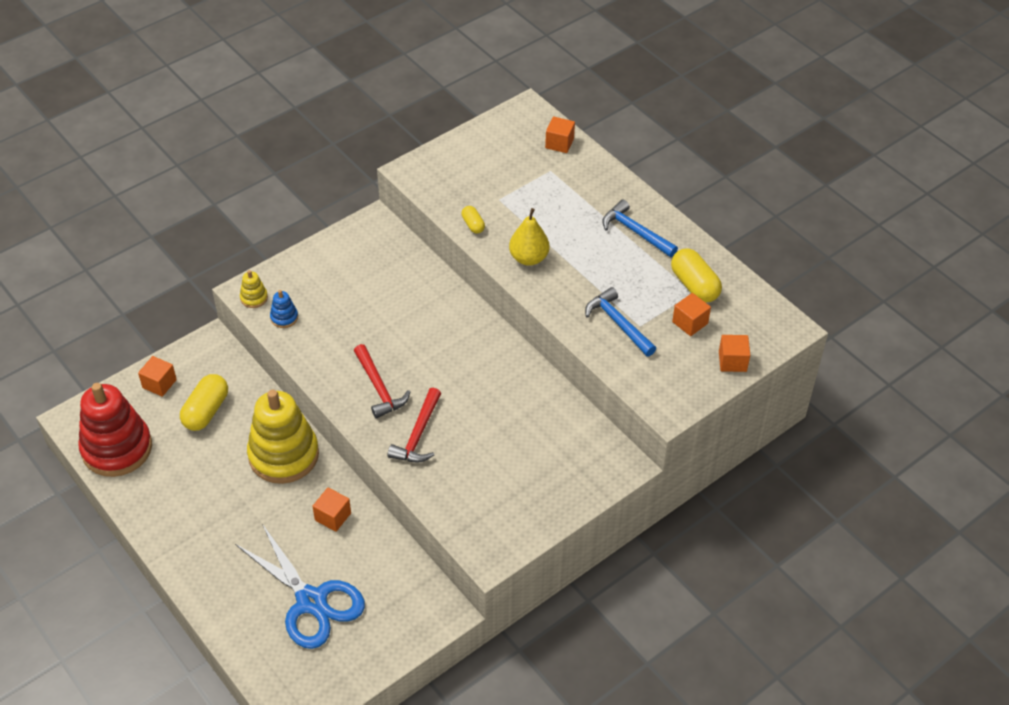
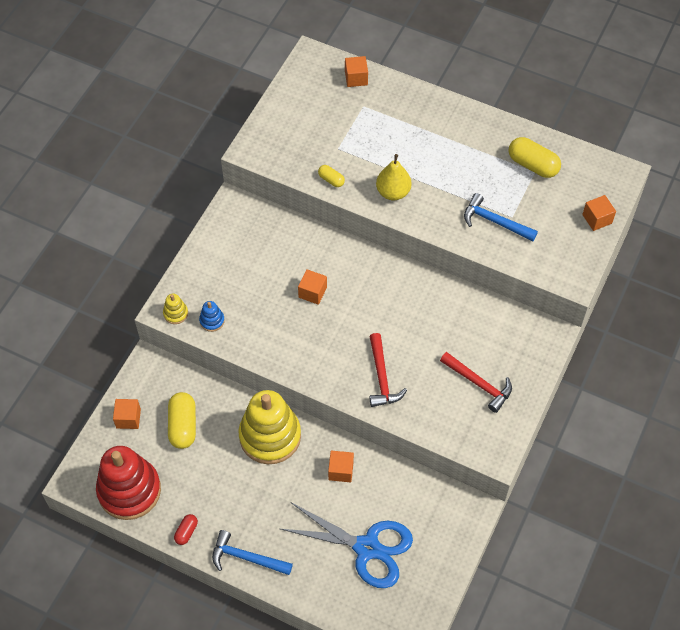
camera: 25 degrees left, 10 degrees up
(145, 509) = (186, 532): none -> red capsule
(379, 387) = (326, 350): red hammer -> red hammer (479, 384)
(635, 232) = (462, 136): blue hammer -> blue hammer (247, 558)
(690, 323) = (547, 199): orange cube -> orange cube (312, 292)

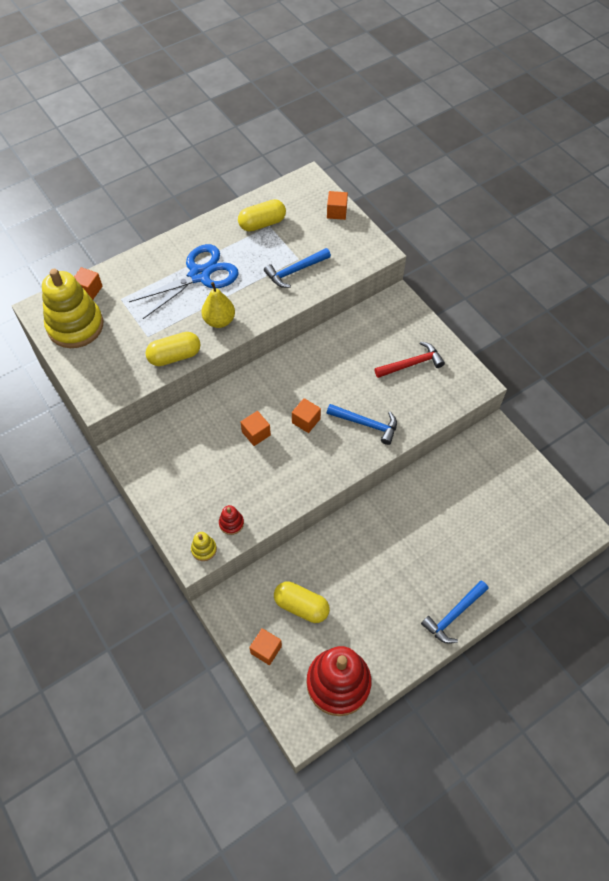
camera: 60 degrees left, 0 degrees up
(186, 532) = (405, 653): red capsule -> none
(212, 321) = (231, 523): blue stacking toy -> red stacking toy
(270, 436) = (352, 541): yellow stacking toy -> yellow stacking toy (75, 326)
(331, 180) = (174, 356): yellow capsule -> yellow capsule, size x1.87
(341, 470) = (414, 504): orange cube -> orange cube (306, 421)
(367, 548) = (490, 519): blue scissors -> blue scissors (199, 275)
(382, 377) = (366, 424): red hammer -> blue hammer

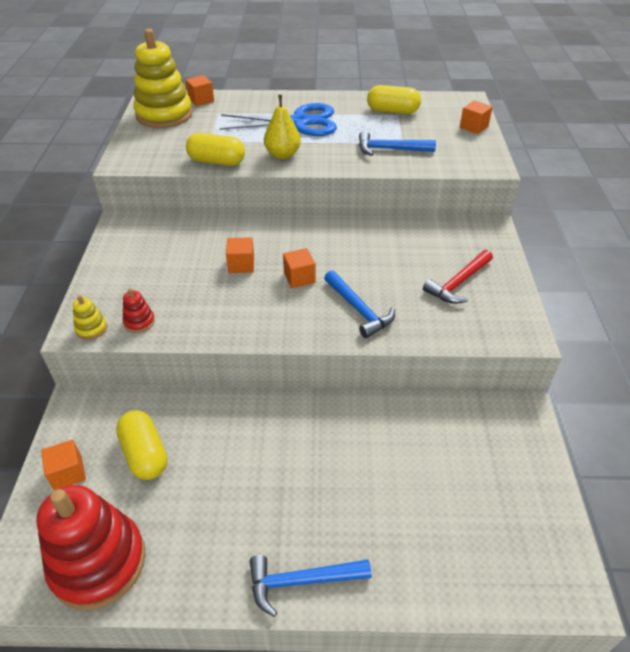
camera: 35 degrees right, 15 degrees down
(411, 364) = (458, 283): red hammer -> red hammer turned 120 degrees clockwise

